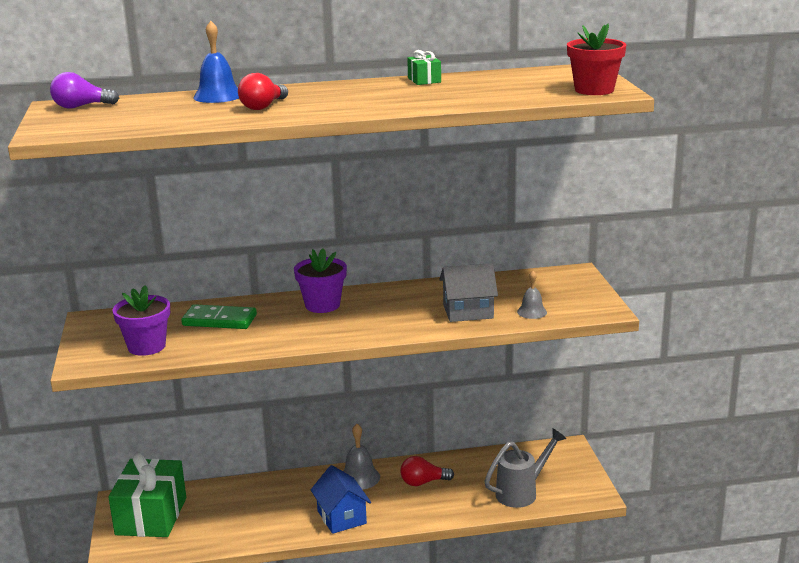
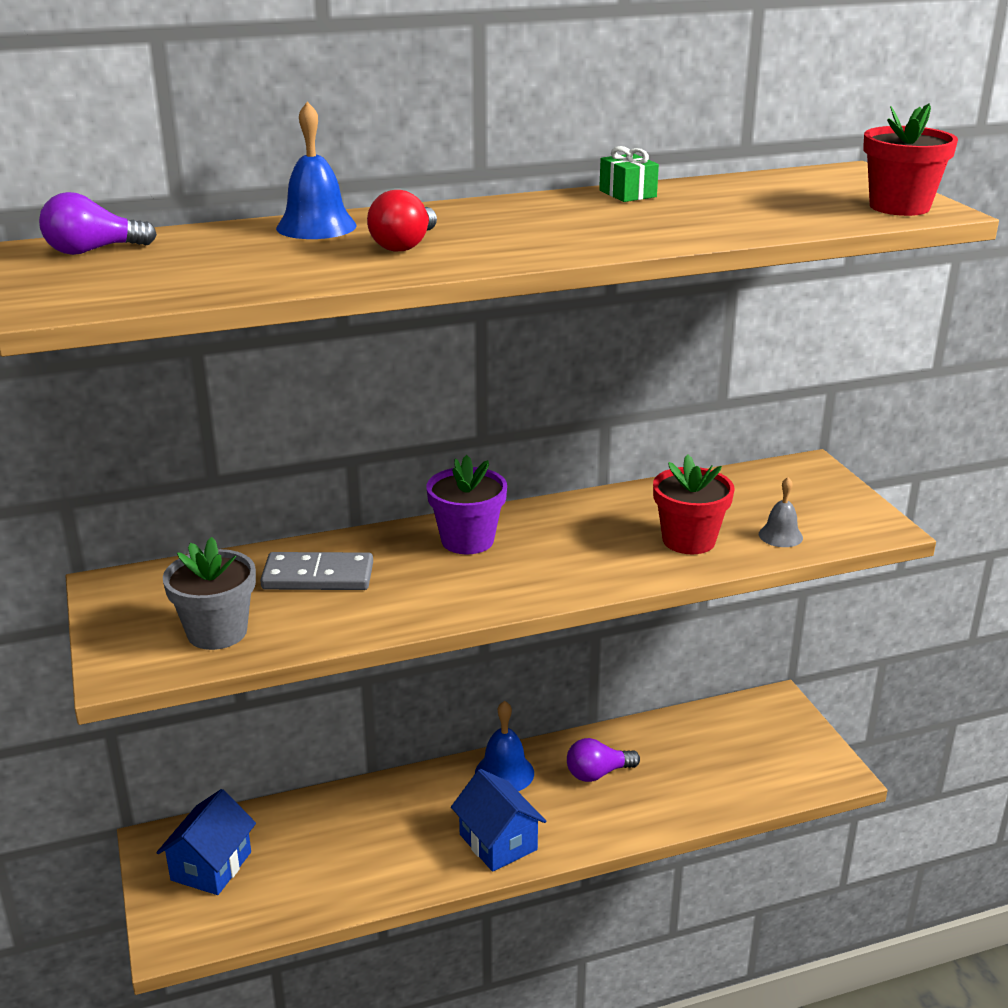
camera: 10 degrees left, 5 degrees up
(146, 346) = (217, 632): purple flower pot -> grey flower pot
(151, 516) = (211, 866): green gift -> blue house
(219, 320) = (318, 576): green domino -> grey domino
(359, 477) = (504, 773): grey bell -> blue bell
(423, 482) = (597, 773): red light bulb -> purple light bulb
(468, 312) = (688, 540): grey house -> red flower pot
(522, 492) = (740, 778): grey watering can -> none

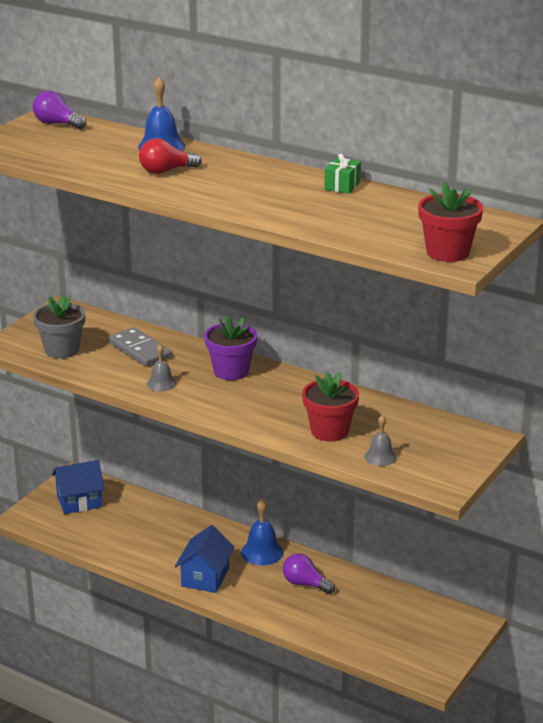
camera: 50 degrees right, 0 degrees up
(424, 597) = (161, 384): none -> grey bell

